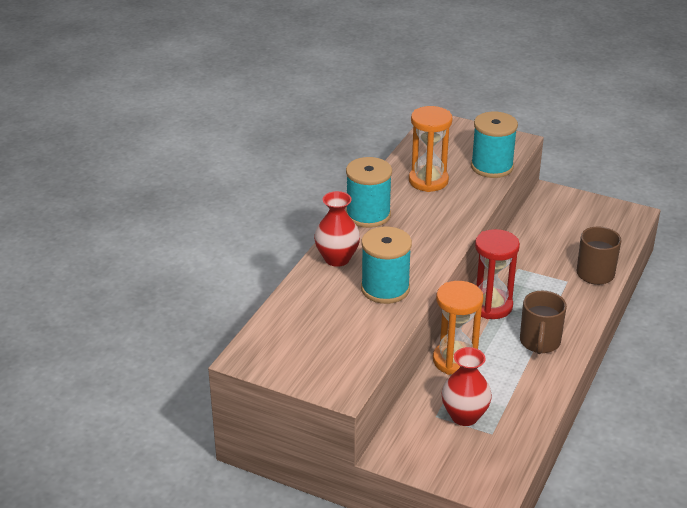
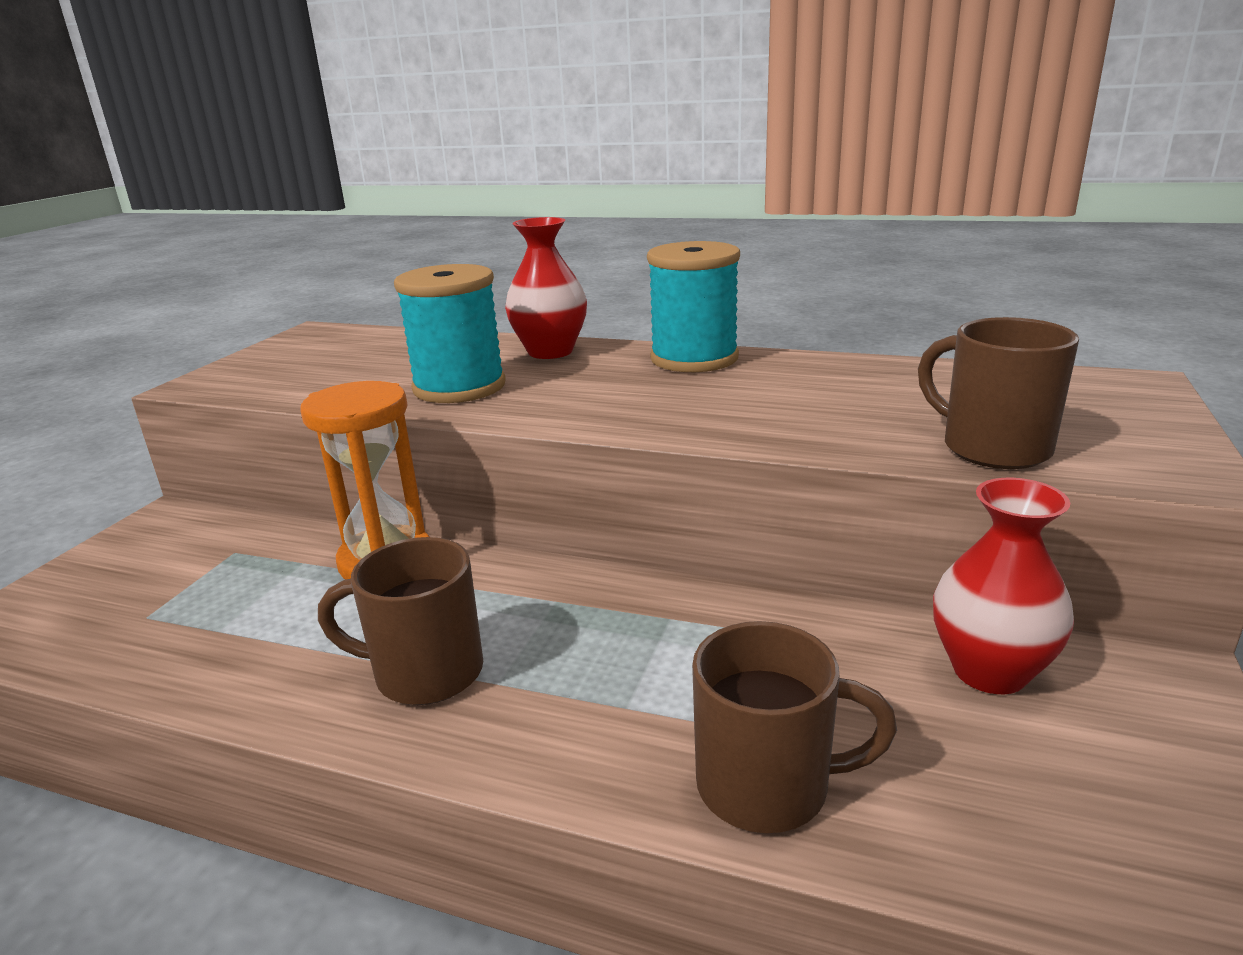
camera: 85 degrees right, 10 degrees down
(428, 181) = (857, 391): orange hourglass -> none
(464, 416) = (215, 581): red vase -> red vase (989, 671)
(491, 306) = (569, 595): red hourglass -> none
(492, 167) = (991, 448): turquoise spool -> brown mug

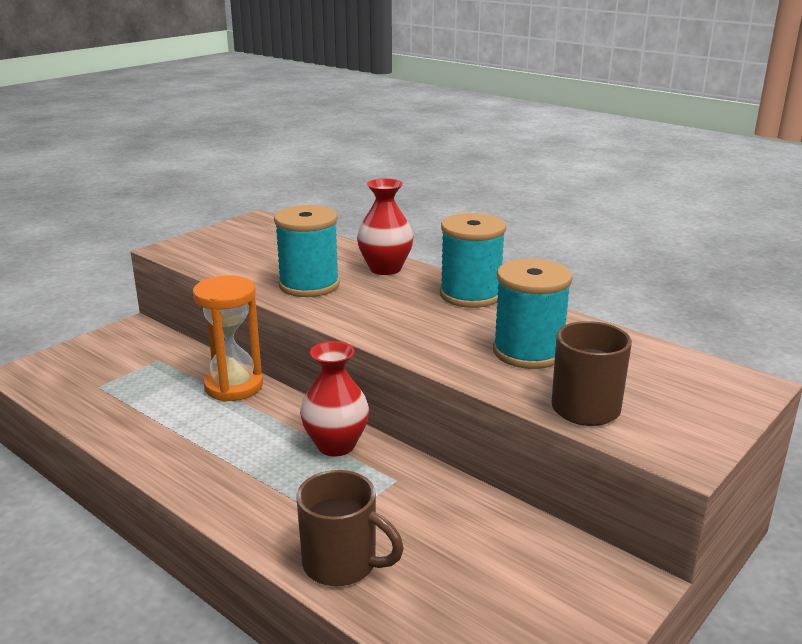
camera: 20 degrees right, 0 degrees up
(424, 673) = (214, 456): brown mug -> none
(842, 402) = (528, 352): none -> turquoise spool
(989, 671) = (521, 546): red vase -> red vase (336, 445)

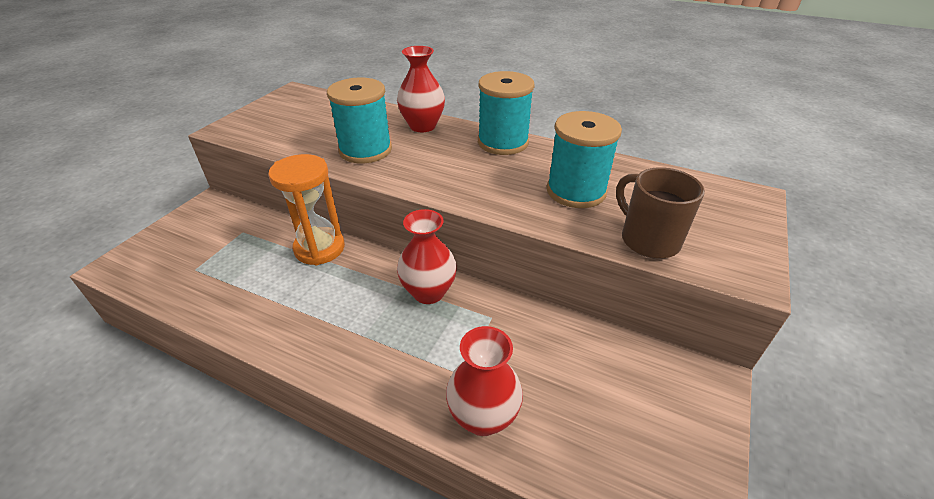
camera: 15 degrees left, 15 degrees up
(342, 564) = (483, 417): brown mug -> red vase

